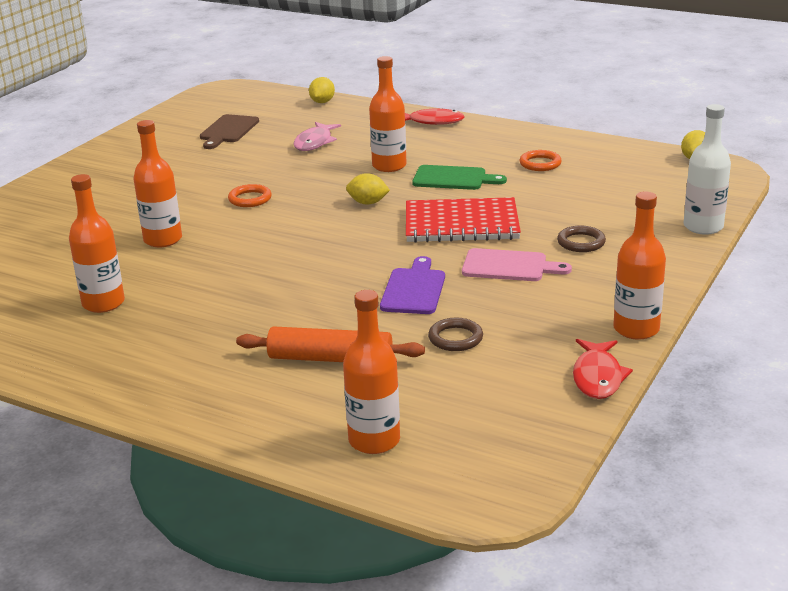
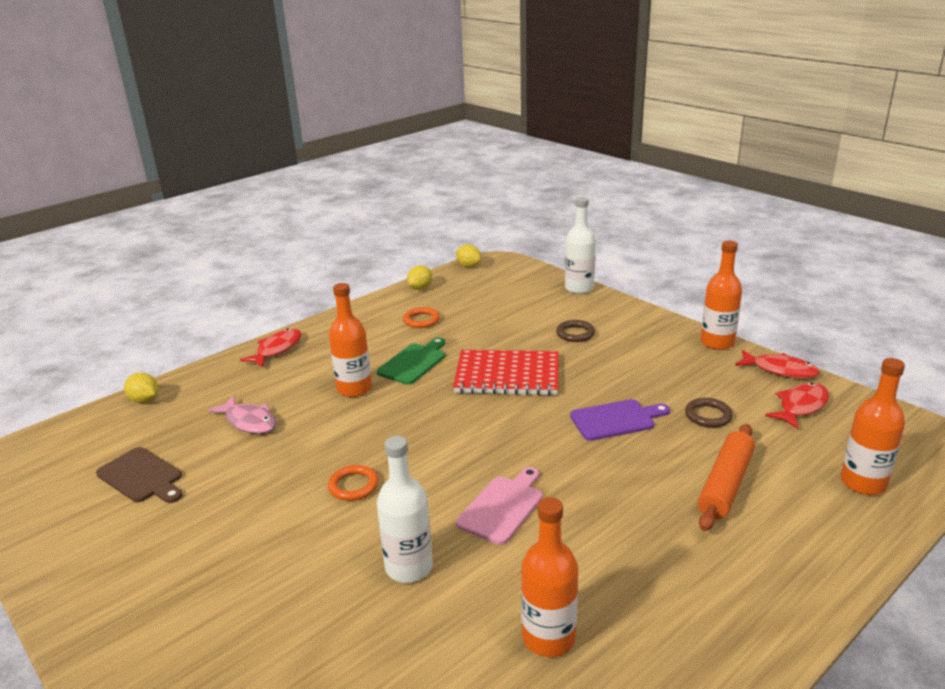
camera: 70 degrees left, 0 degrees up
(163, 240) = (409, 567): orange bottle -> white bottle
(368, 203) = (426, 414): yellow lemon -> yellow lemon (420, 288)
(414, 289) = (616, 420): purple cutting board -> purple cutting board turned 135 degrees clockwise
(461, 224) = (507, 375): red notebook -> red notebook turned 75 degrees clockwise
(509, 266) = (598, 370): pink cutting board -> pink cutting board (503, 507)
(516, 395) = (800, 406): none -> red fish

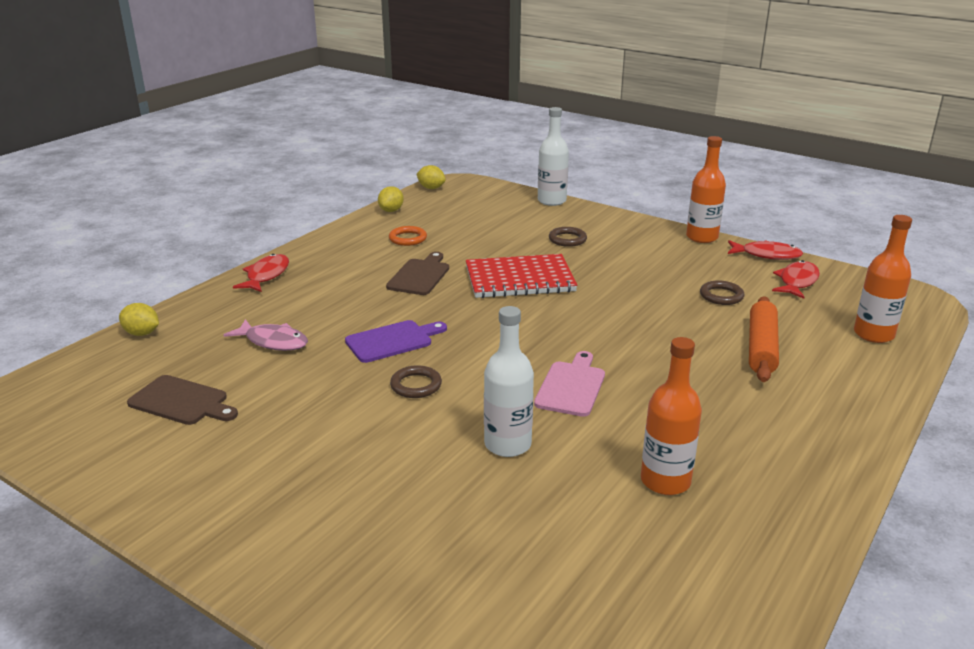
camera: 15 degrees left, 0 degrees up
(353, 486) = (416, 385): orange ring -> brown ring
(354, 389) = (370, 303): orange bottle -> none
(414, 362) = (420, 276): green cutting board -> brown cutting board
(616, 420) = (641, 307): purple cutting board -> purple cutting board (393, 341)

